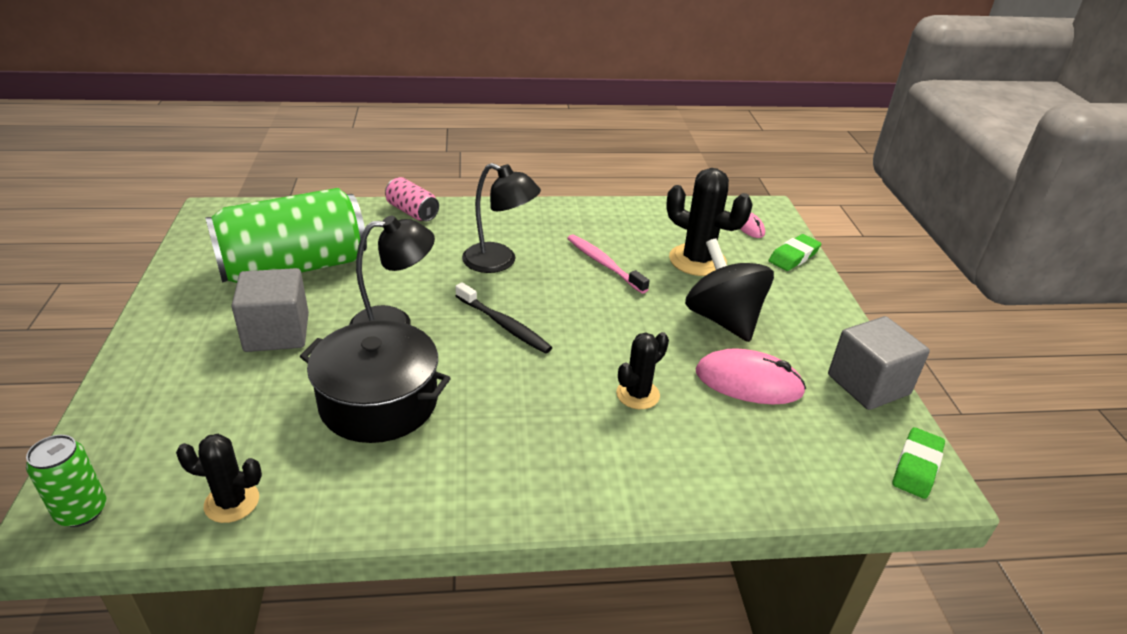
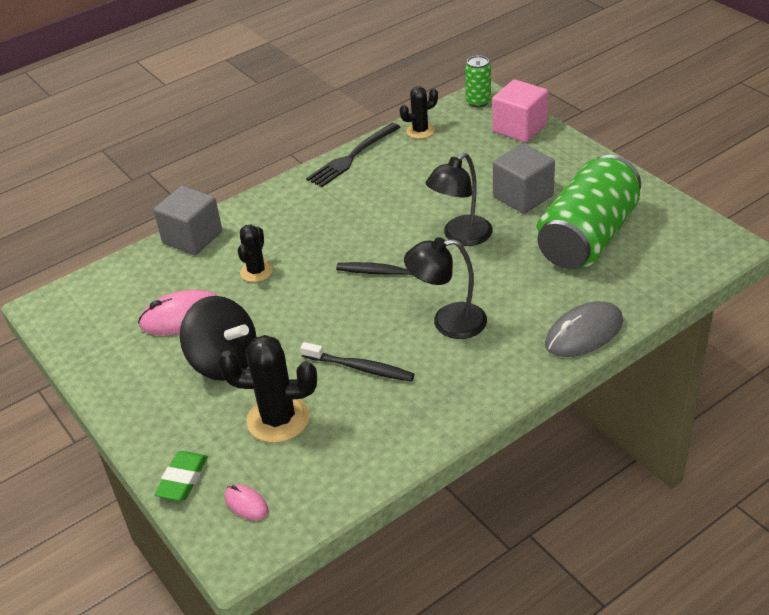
camera: 155 degrees right, 5 degrees up
(125, 424) = (519, 128): none -> pink cube
(375, 509) = (351, 157): none -> black fork
(378, 402) = (409, 194): black pot -> none
(412, 212) = (584, 333): pink can -> grey mouse
(604, 264) = (360, 368): pink toothbrush -> black toothbrush
(868, 384) = (90, 359): grey cube -> grey cube (192, 237)
(916, 467) = (53, 311): green eraser -> none

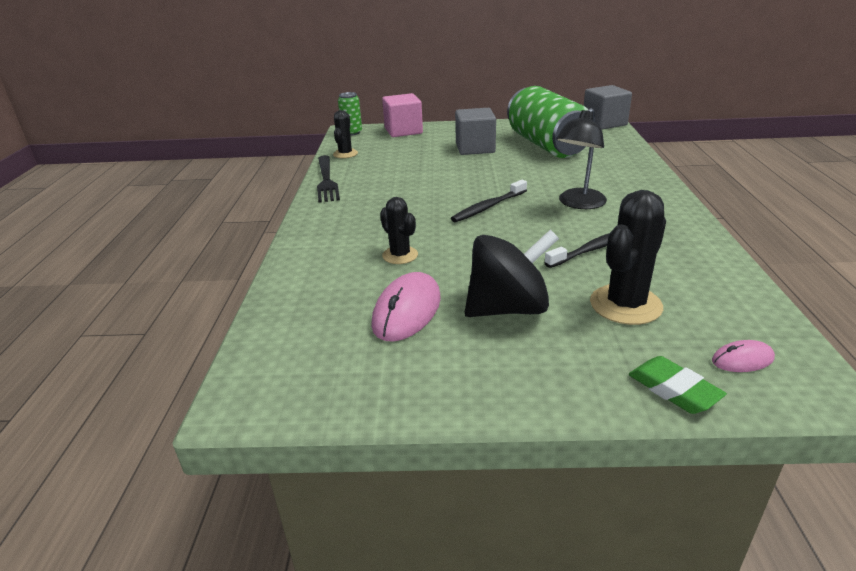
camera: 55 degrees left, 10 degrees down
(192, 237) = (296, 271): grey cube -> grey cube (604, 123)
(461, 236) = (486, 174): black lamp -> none
(584, 333) = (643, 171): grey mouse -> none

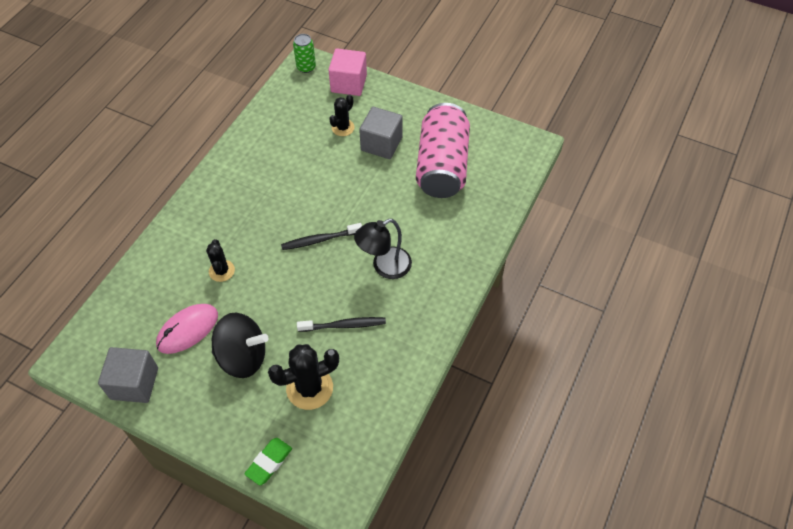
camera: 25 degrees right, 25 degrees up
(326, 181) = (237, 145): black fork -> none
(345, 154) = (276, 106): black cactus -> black cactus (343, 128)
(546, 145) = (442, 166): green can -> pink can
(604, 123) = (528, 149): grey cube -> grey cube (134, 383)
(673, 390) = (269, 462): green eraser -> green eraser turned 45 degrees clockwise
(742, 360) = (325, 462): pink mouse -> none

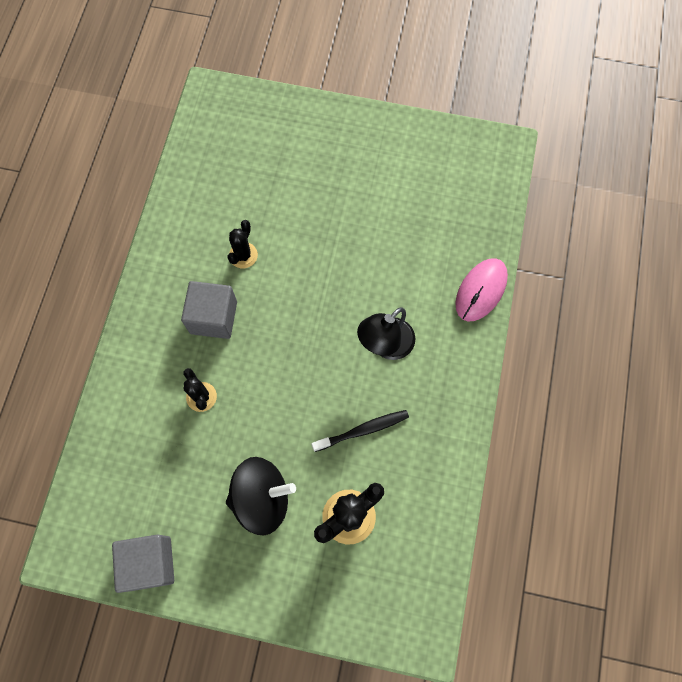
camera: 15 degrees left, 15 degrees up
(188, 330) = (188, 481): pink mouse -> pink mouse (481, 290)
(269, 462) = (333, 616): green eraser -> none
(306, 67) = (211, 100): green can -> none
(320, 240) = (302, 329): black toothbrush -> none
(343, 128) = (282, 174): black cactus -> black cactus (243, 255)
(348, 83) = (270, 112): pink cube -> none
(381, 144) = (333, 186): grey cube -> grey cube (213, 317)
(442, 166) = (412, 199): pink can -> none

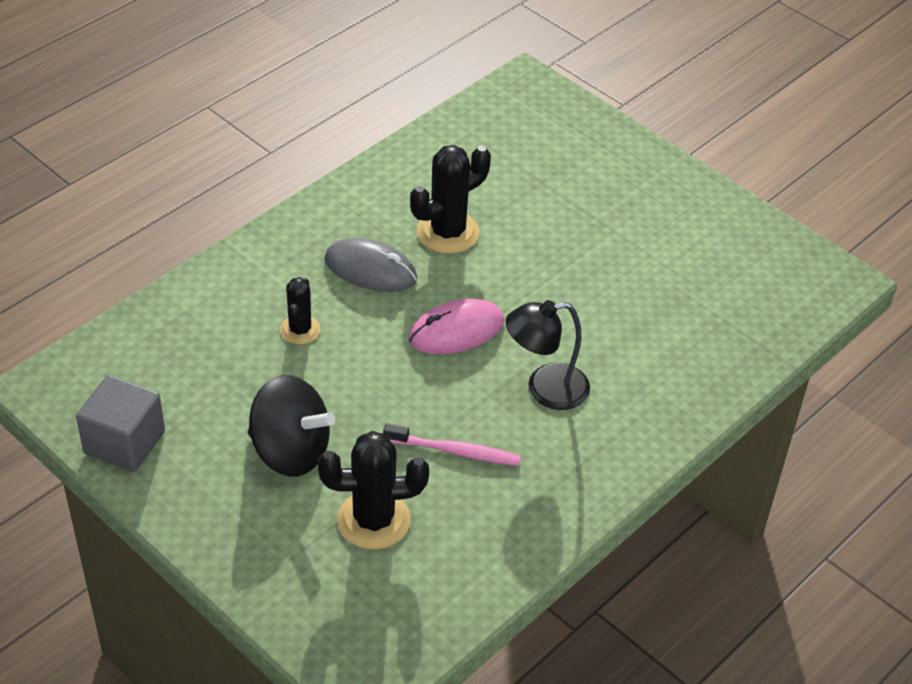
camera: 30 degrees right, 25 degrees down
(213, 317) = (370, 269): grey cube -> grey mouse
(243, 255) = (448, 232): black cactus -> black cactus, size x1.65
(362, 430) = (455, 451): black toothbrush -> pink toothbrush
(481, 290) = (703, 396): pink mouse -> pink mouse (456, 331)

